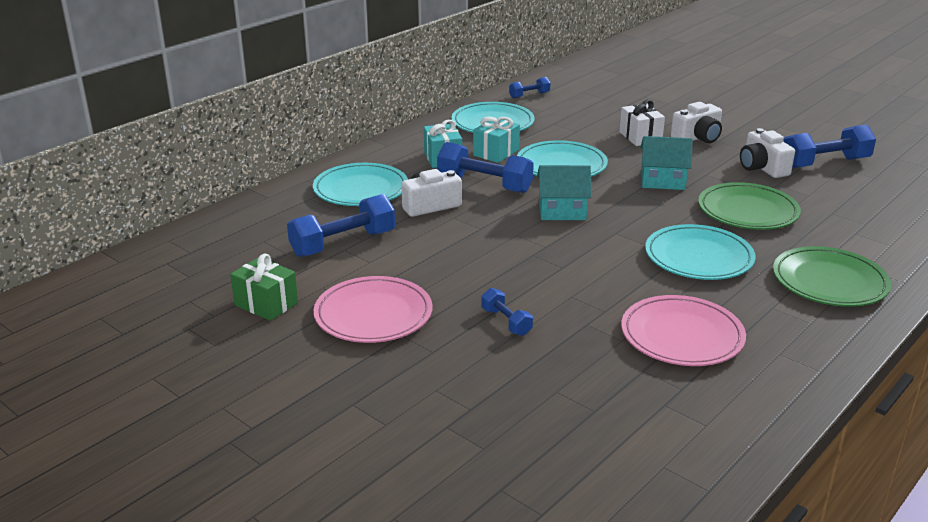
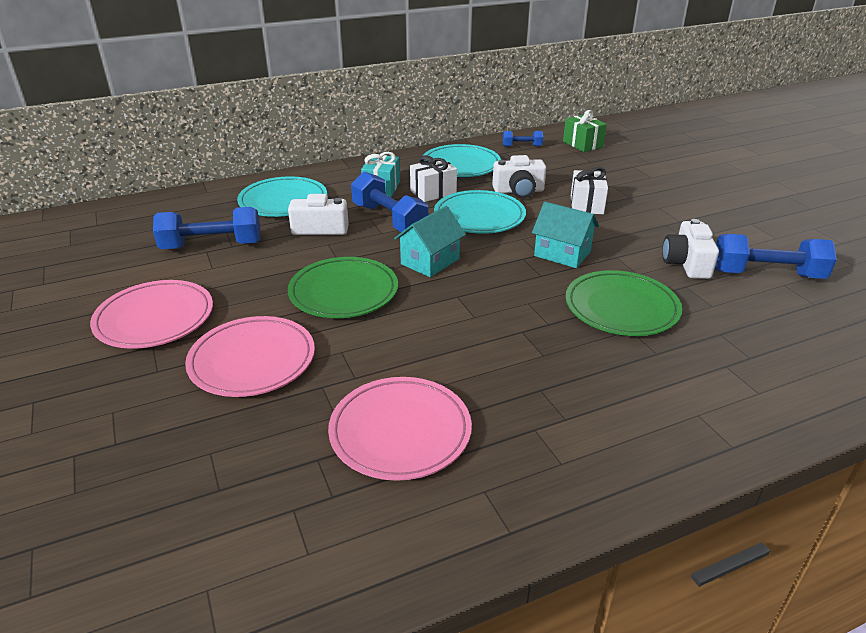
camera: 25 degrees right, 5 degrees up
(266, 304) = (90, 284): green gift -> green gift (582, 144)
(496, 153) = (433, 192): turquoise gift -> white gift
(506, 322) = (252, 360): blue dumbbell -> pink plate
(562, 211) = (430, 261): turquoise house -> turquoise house turned 75 degrees counterclockwise
(697, 138) = (646, 217): white camera -> white camera (518, 191)
(698, 257) = (514, 345): turquoise plate -> none
(829, 282) = (635, 418): green plate -> green plate (343, 292)

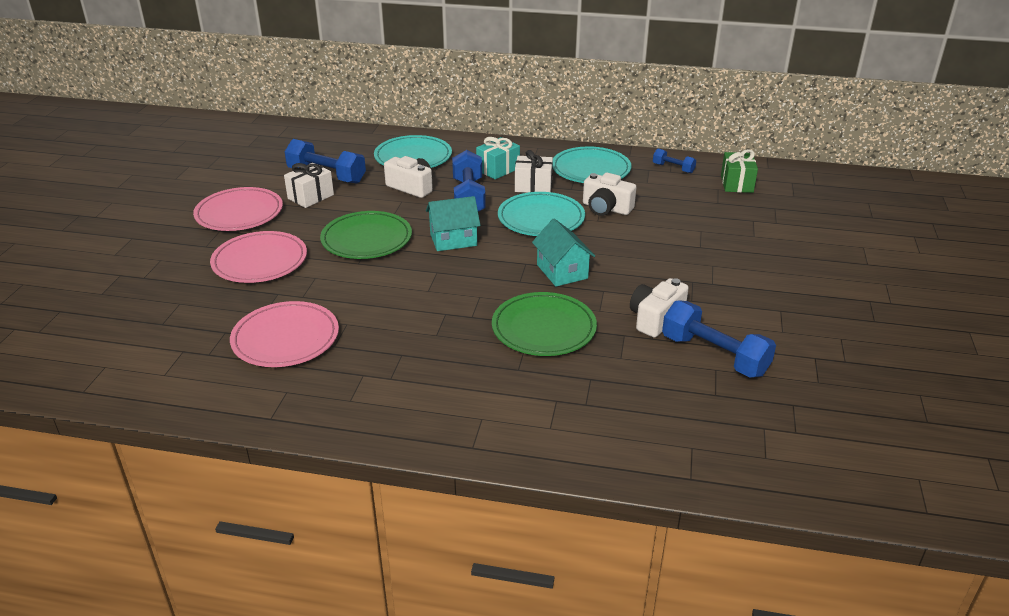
camera: 35 degrees right, 0 degrees up
(586, 205) = (648, 240): white gift -> white gift (310, 197)

